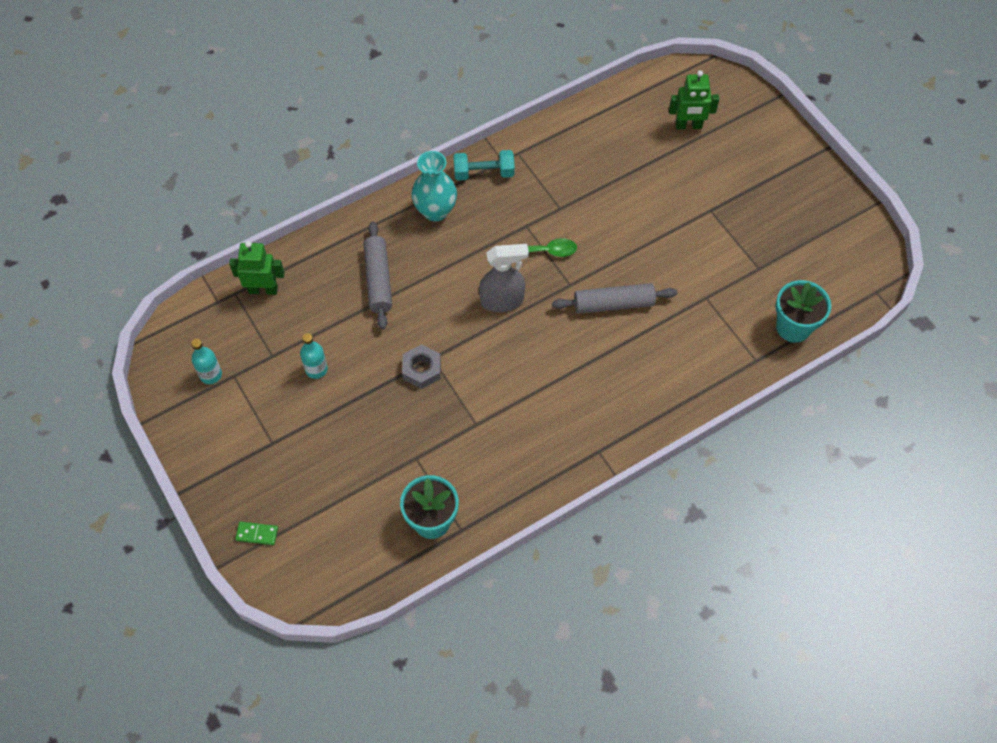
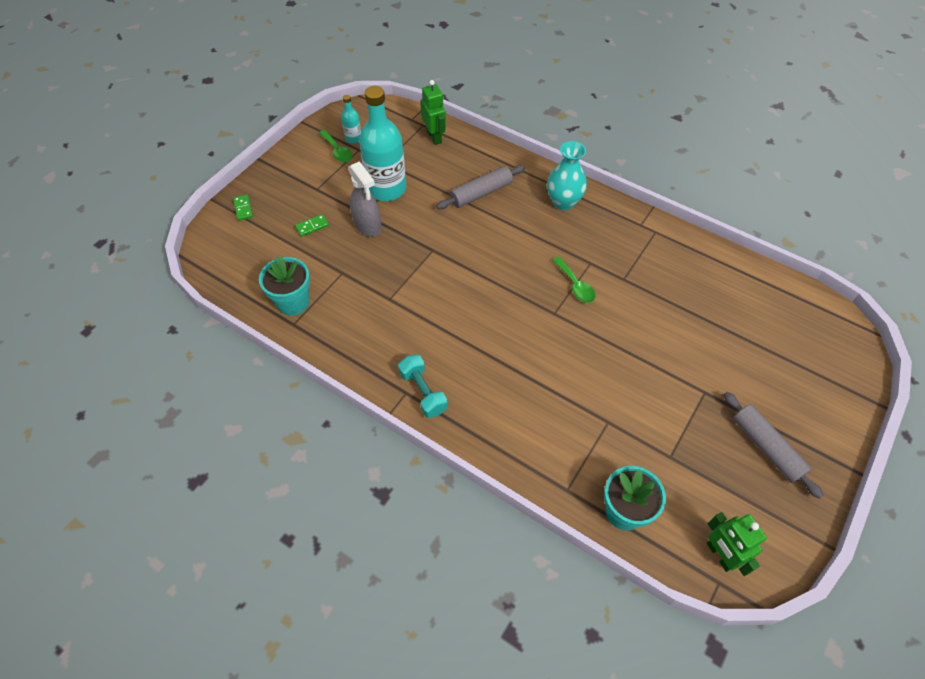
camera: 65 degrees right, 5 degrees down
(222, 399) = (337, 151): none -> green spoon
(316, 369) = (386, 189): turquoise bottle -> turquoise bottle, size x2.20
(330, 466) = (312, 226): none -> green domino
(421, 369) = (419, 247): grey nut -> none
(484, 173) = (620, 218): turquoise dumbbell -> turquoise dumbbell (423, 392)
(502, 301) = (510, 274): grey spray bottle -> grey spray bottle (367, 225)
(613, 304) = (555, 351): grey rolling pin -> grey rolling pin (766, 447)
(688, 126) = (782, 341): green robot -> green robot (720, 555)

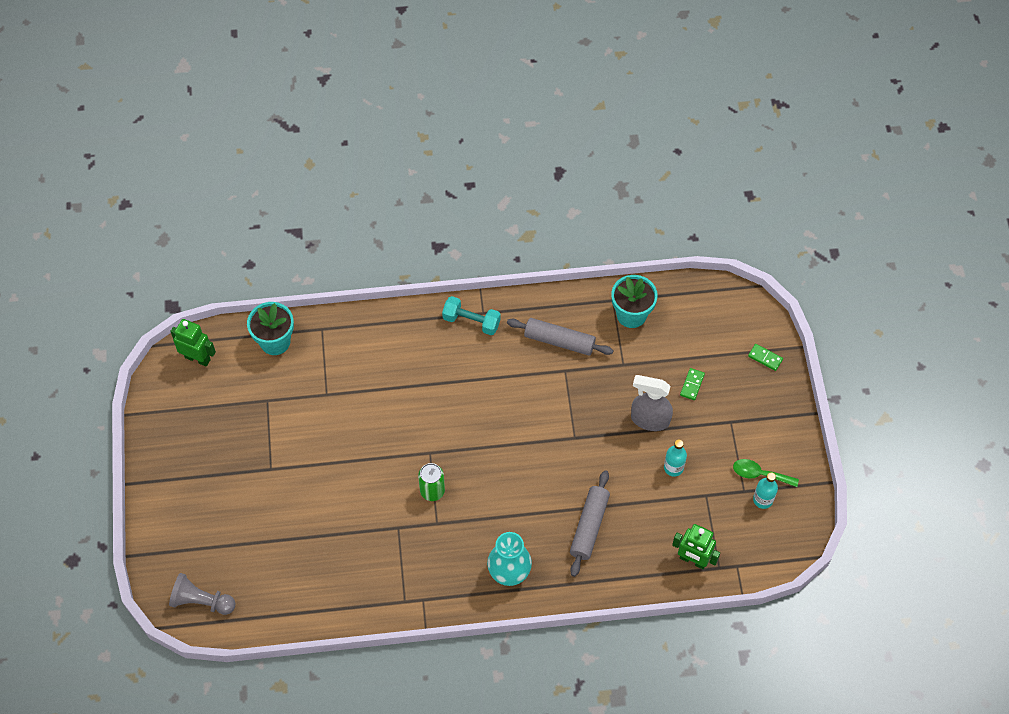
camera: 140 degrees right, 5 degrees up
(386, 189) = (673, 467): turquoise bottle -> turquoise bottle, size x0.45
(575, 285) = (432, 491): green spoon -> green can
(766, 447) = (202, 456): grey rolling pin -> grey rolling pin (559, 341)
(828, 329) = (201, 601): none -> grey pawn

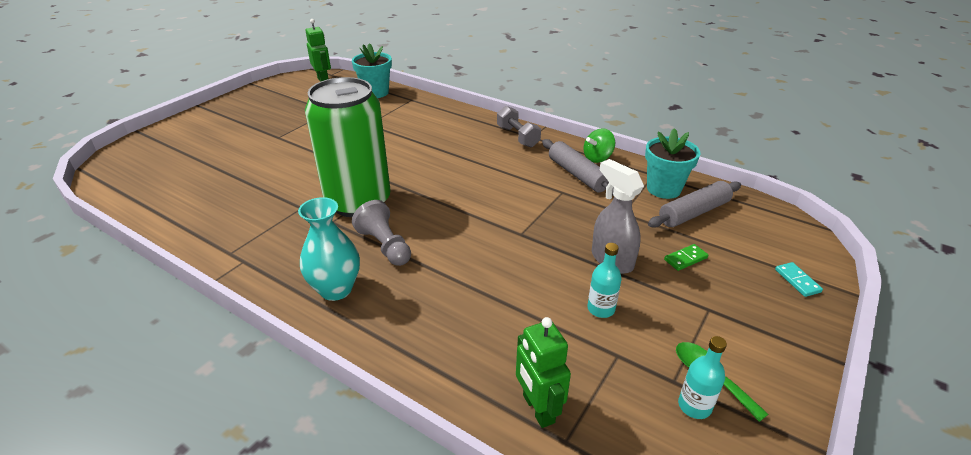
camera: 40 degrees right, 25 degrees down
(201, 601) = (123, 171): grey pawn -> grey pawn (385, 246)
(432, 491) = (358, 202): green can -> green can, size x2.41
(471, 321) = (517, 137): turquoise dumbbell -> grey dumbbell
(557, 307) = (597, 158): none -> green spinning top
(589, 526) = (456, 302): grey rolling pin -> grey rolling pin (694, 213)
(765, 358) = (797, 281): green domino -> turquoise domino

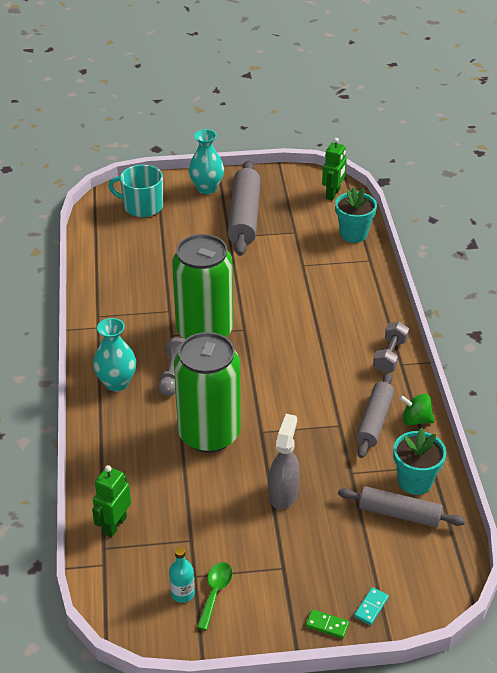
camera: 50 degrees right, 5 degrees up
(157, 157) = (142, 206): none -> turquoise mug
(208, 120) = (207, 188): none -> turquoise vase
(272, 121) = (244, 217): none -> grey rolling pin
(486, 265) = (209, 434): none -> green can
(601, 309) = (225, 512): turquoise bottle -> none
(685, 259) = (329, 533): green domino -> green domino (327, 625)

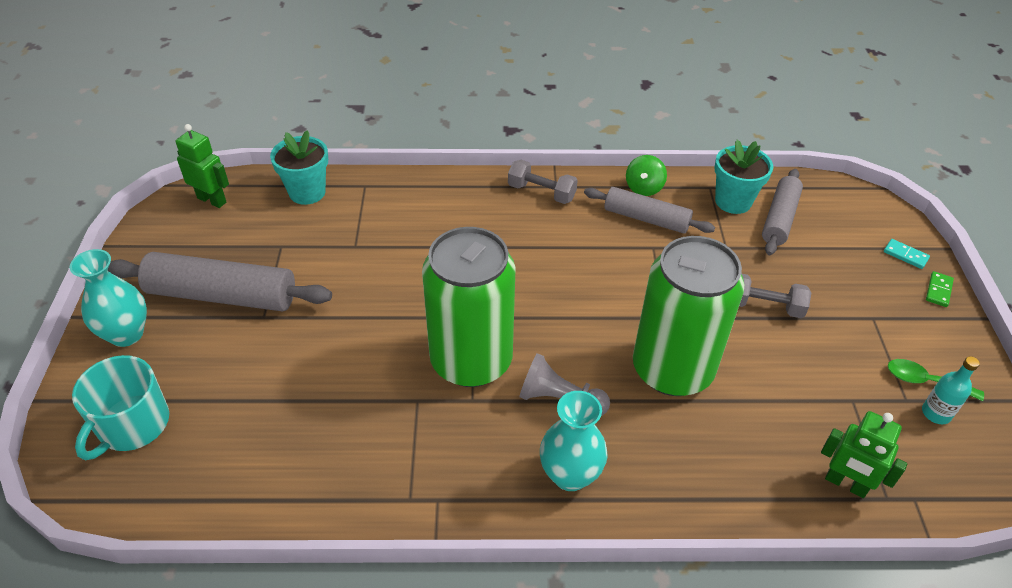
camera: 85 degrees left, 5 degrees up
(283, 493) = (764, 306): grey spray bottle -> grey dumbbell

